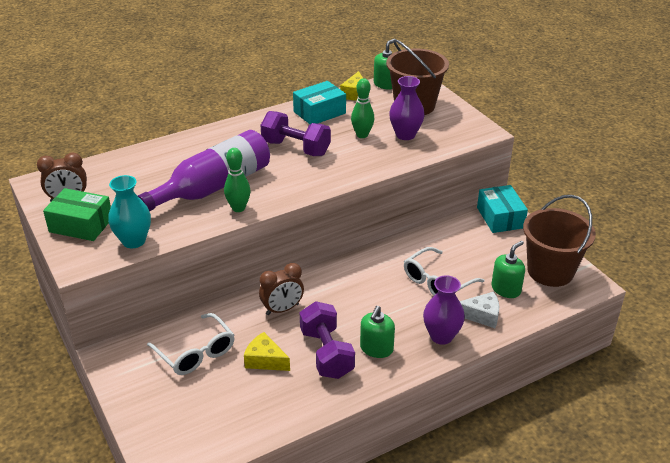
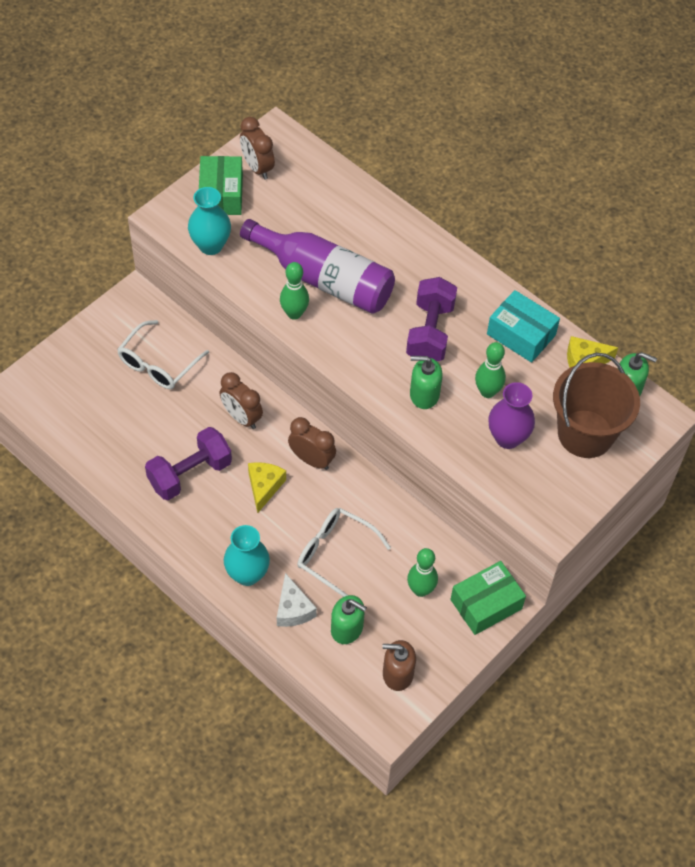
camera: 70 degrees right, 20 degrees up
(265, 360) = (165, 424): yellow cheese -> yellow cheese (264, 487)
(343, 277) = (312, 460): none -> brown clock
(376, 348) = (210, 517): green soap dispenser -> green soap dispenser (424, 394)
(441, 336) = (247, 574): purple vase -> turquoise vase
(480, 245) = (420, 590): none -> green bowling pin
(500, 218) = (486, 604): turquoise box -> green box
(550, 271) = (397, 674): brown bucket -> brown soap dispenser

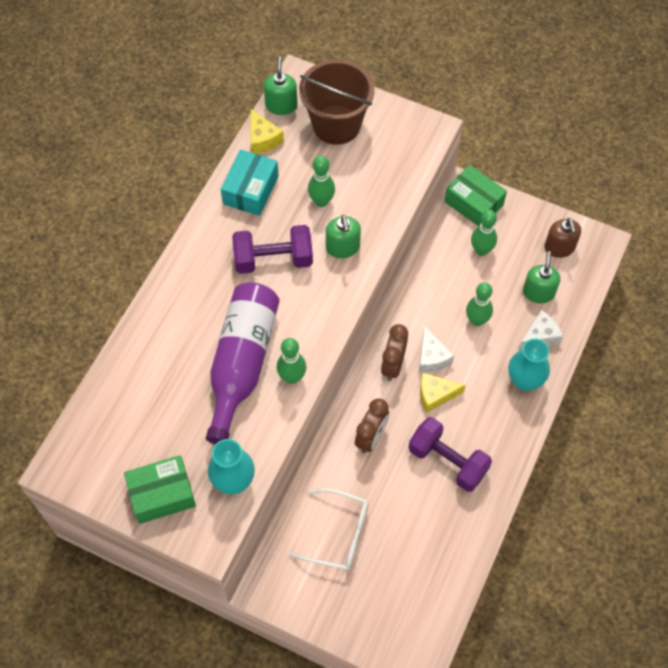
camera: 105 degrees left, 5 degrees up
(257, 168) = (114, 471): brown clock -> none
(307, 497) = (431, 357): none -> white cheese
(335, 554) = (476, 320): white glasses -> green bowling pin
(507, 438) = (362, 177): purple vase -> none

